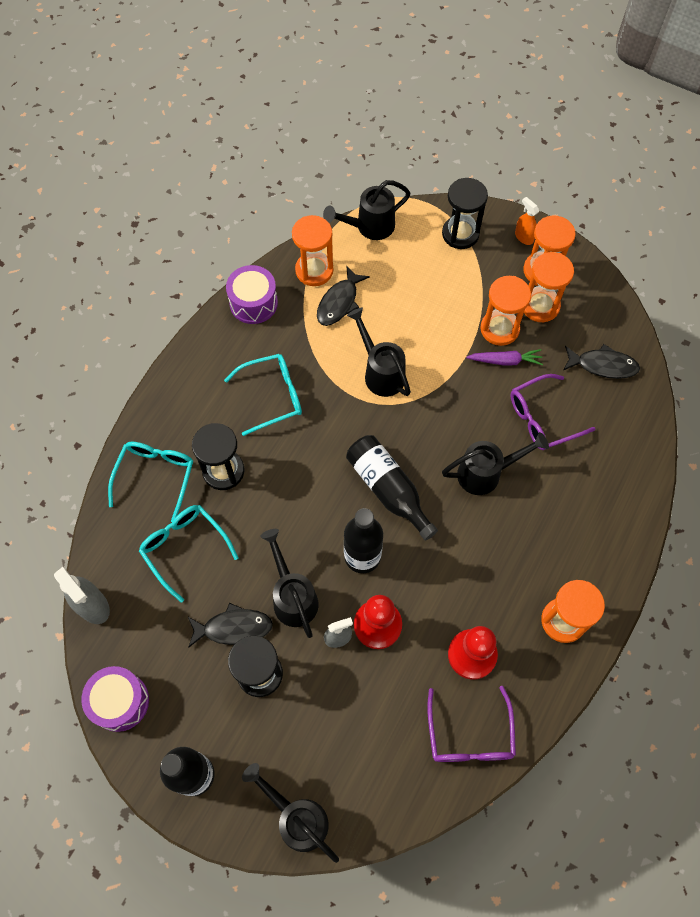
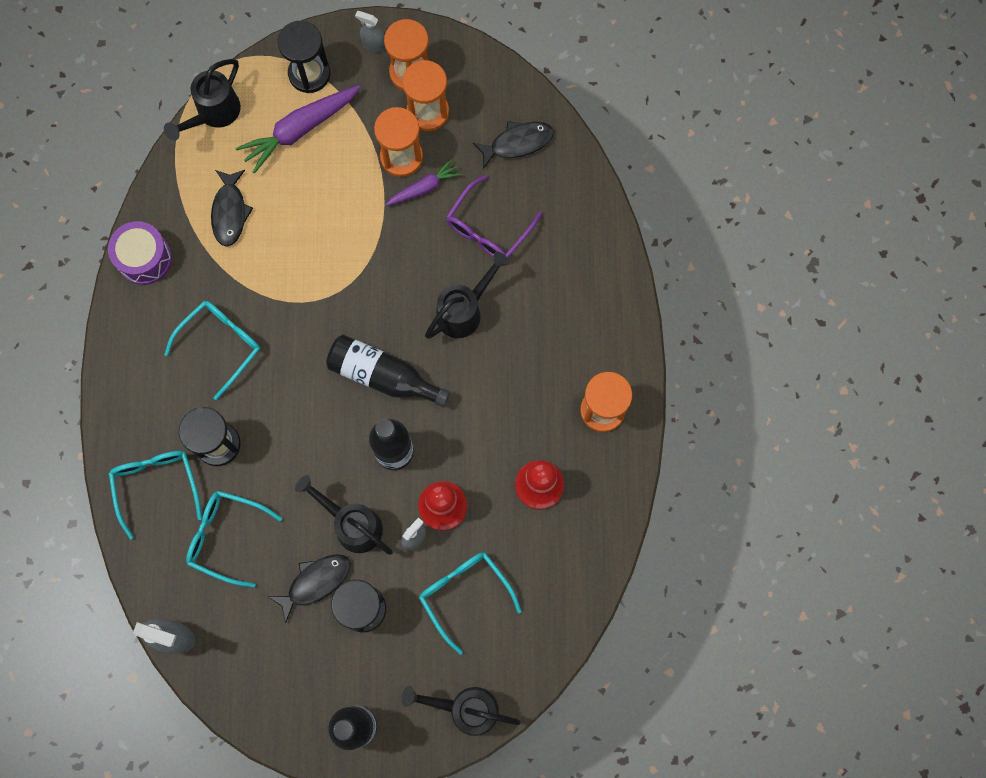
camera: 30 degrees left, 10 degrees up
(120, 701) = (253, 704): purple drum -> none
(314, 270) = (185, 191): orange hourglass -> none
(354, 712) = (464, 594): none -> turquoise glasses
(380, 372) = (311, 263): black watering can -> none
(429, 270) = (300, 130): none -> purple carrot
(470, 735) = (573, 556): purple glasses -> none
(524, 237) = (374, 44): orange spray bottle -> grey spray bottle

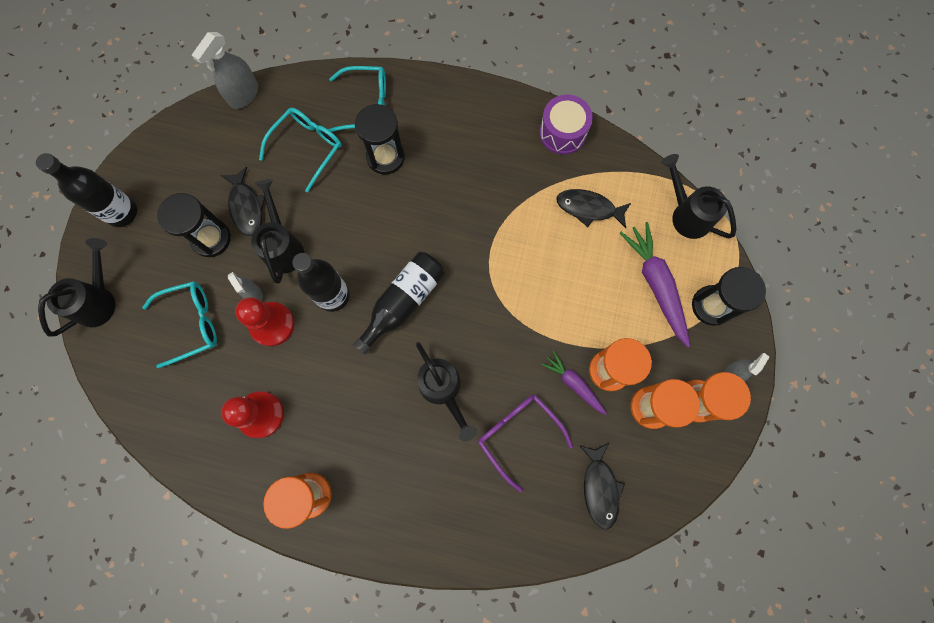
camera: 105 degrees right, 0 degrees up
(221, 345) = (470, 176): turquoise glasses -> none
(352, 524) = (283, 246): black watering can -> black watering can turned 60 degrees counterclockwise
(424, 187) = (573, 384): purple carrot -> purple carrot turned 150 degrees clockwise

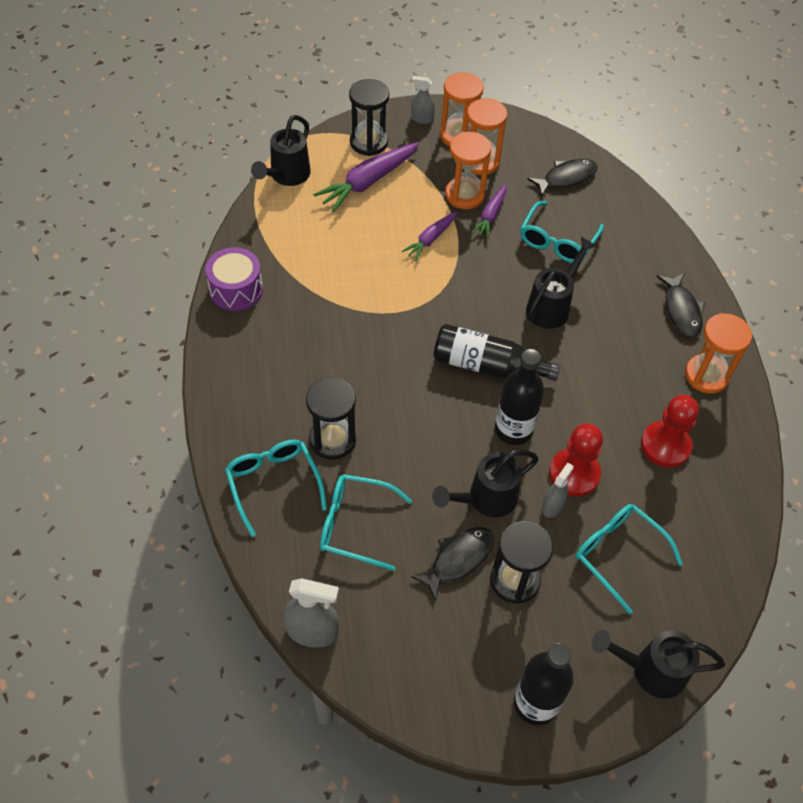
camera: 115 degrees left, 20 degrees down
(518, 434) = (557, 241): purple glasses -> turquoise glasses
(562, 313) = (430, 239): none -> purple carrot
(588, 208) = (313, 247): black fish -> black fish (681, 310)

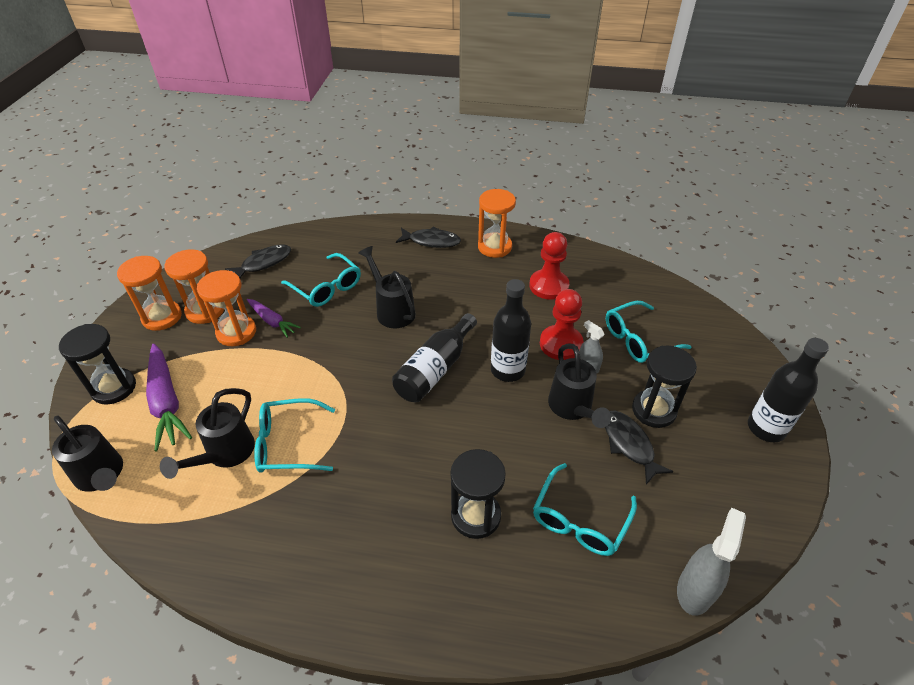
camera: 70 degrees left, 10 degrees down
(236, 289) = (234, 570): purple drum -> none
(273, 484) = (514, 588): turquoise glasses -> turquoise glasses (288, 443)
(422, 119) = (118, 338): grey spray bottle -> none
(430, 239) = (272, 371): purple carrot -> none
(566, 178) = (263, 263): black fish -> black fish turned 60 degrees clockwise
(650, 670) = (737, 351): black watering can -> black watering can (225, 454)

